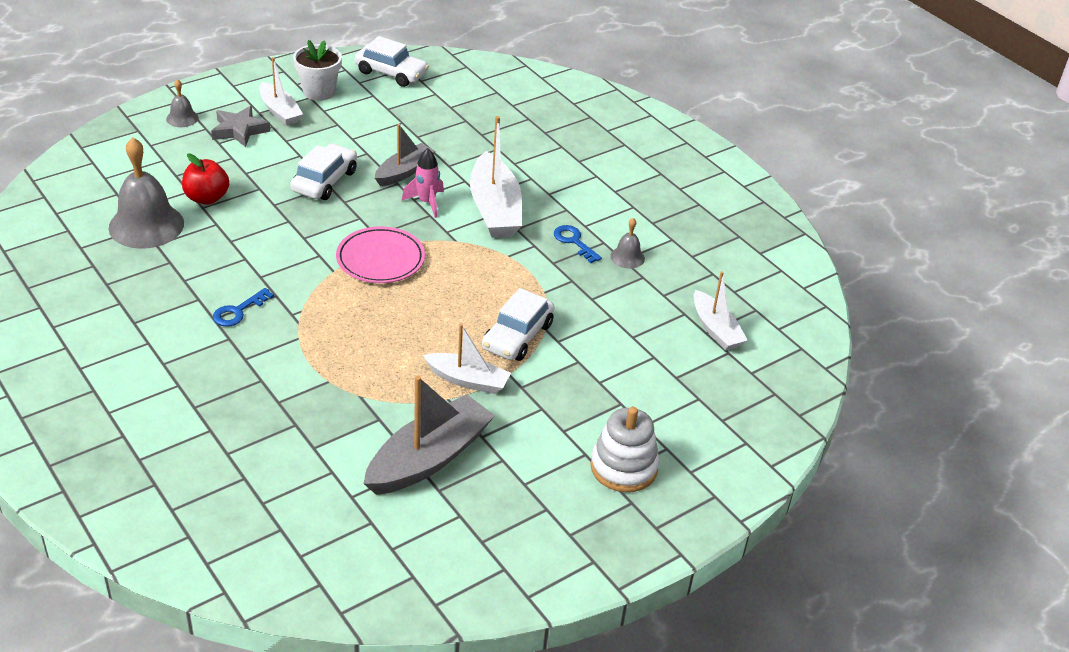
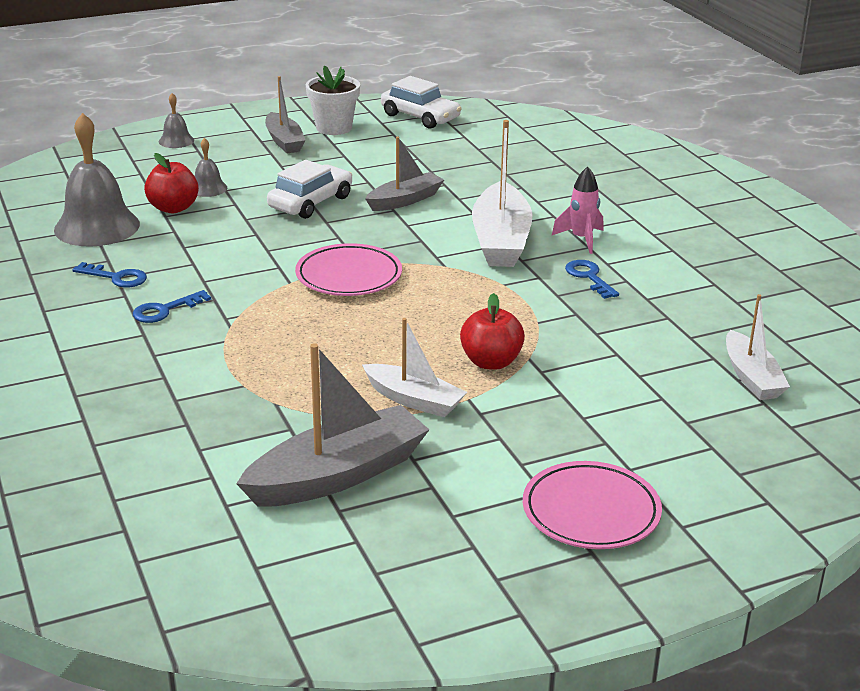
camera: 15 degrees right, 10 degrees down
(184, 280) = (116, 277): none -> blue key
(239, 130) = (233, 154): grey star -> none
(280, 111) = (284, 141): white boat -> grey boat
(426, 202) = (421, 229): pink rocket -> pink rocket (581, 239)
(517, 336) = (491, 362): white car -> red apple
(623, 467) = (591, 511): white stacking toy -> pink plate
(627, 257) = (652, 297): grey bell -> grey bell (208, 188)

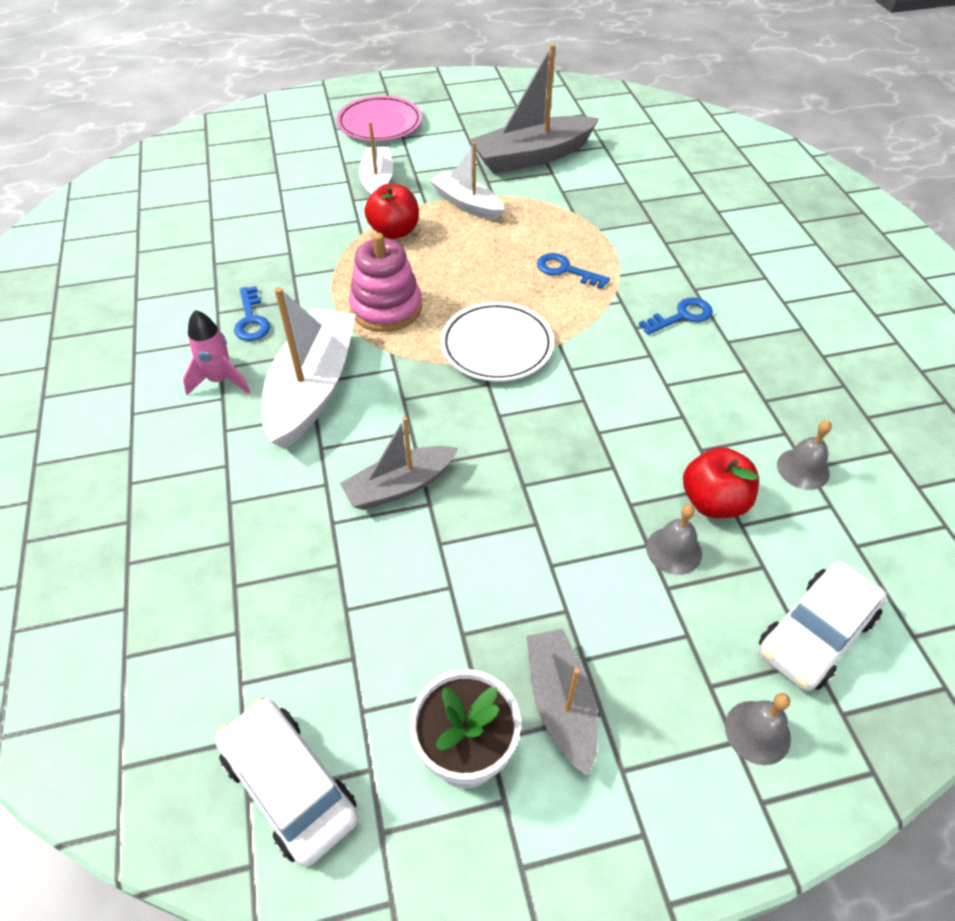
camera: 170 degrees left, 20 degrees up
(97, 226) = (803, 469): grey bell -> grey bell, size x0.48
(116, 277) = (745, 369): blue key -> blue key (565, 270)
(310, 202) = (527, 495): white car -> white car (815, 634)
(349, 276) = (497, 346): pink plate -> white plate
(465, 294) = (386, 308): none -> pink stacking toy
(751, 377) = (198, 200): white boat -> white boat (377, 182)

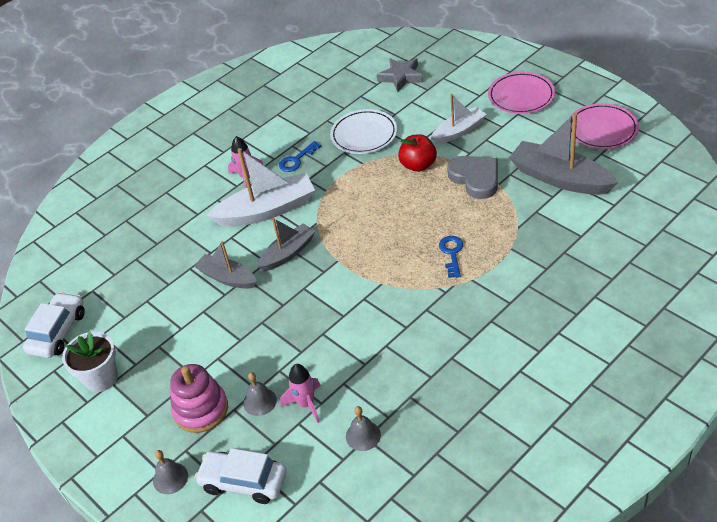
camera: 65 degrees right, 5 degrees down
(227, 178) = (401, 77): none -> grey star
(386, 308) = (349, 200): pink stacking toy -> pink stacking toy (201, 409)
(467, 204) = (475, 178): white boat -> grey heart
(493, 106) = (602, 130): none -> pink plate
(497, 346) = (356, 259): white plate -> white plate (364, 135)
(560, 703) = (143, 398): grey boat -> grey boat (288, 253)
(682, 316) = (456, 326): blue key -> none
(713, 502) = (306, 404): red apple -> pink rocket

